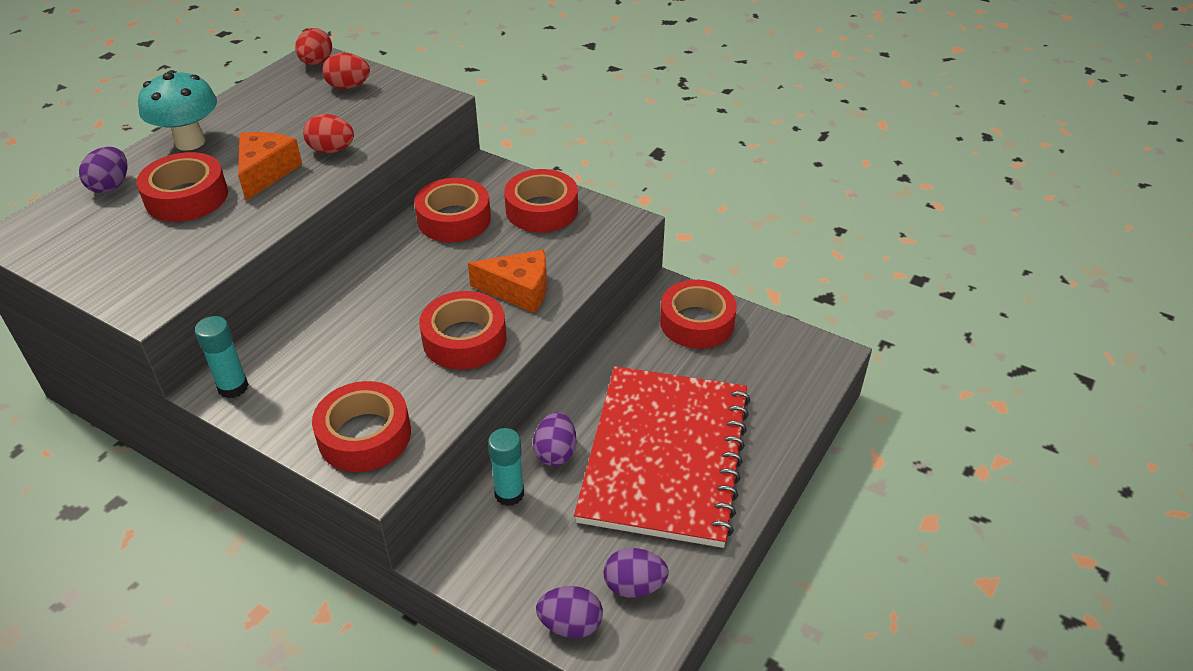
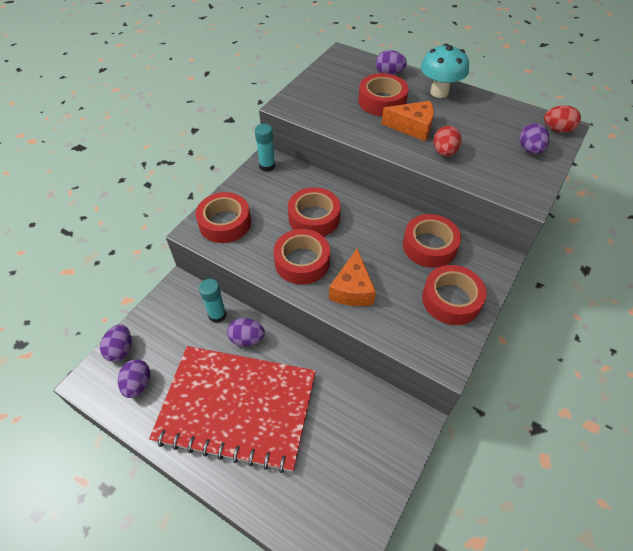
camera: 90 degrees right, 10 degrees up
(348, 87) = (529, 150): red egg -> purple egg
(697, 322) = (378, 440): red tape -> red tape (314, 218)

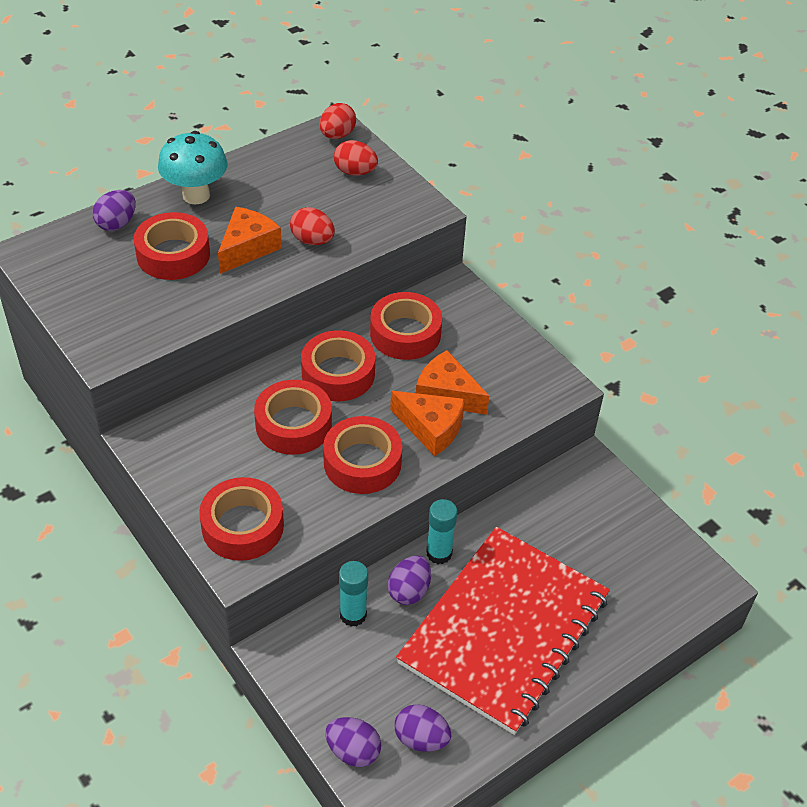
camera: 70 degrees left, 5 degrees down
(267, 166) = (156, 443): turquoise glue stick -> turquoise glue stick (439, 553)
(389, 288) = (447, 394): none -> orange cheese
(451, 299) = (490, 349): red tape -> red tape (338, 373)
(529, 150) = (355, 172): purple egg -> red egg

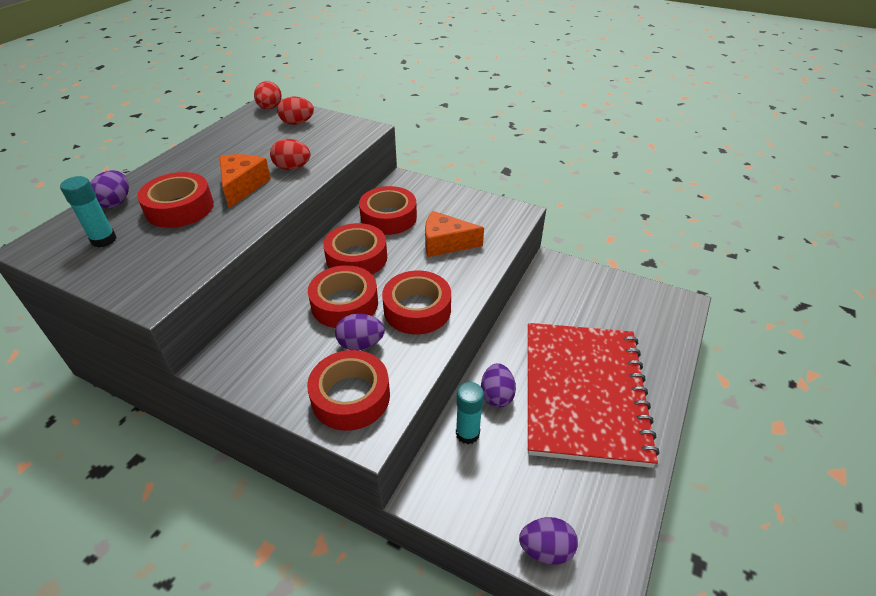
camera: 25 degrees left, 5 degrees down
(196, 195) = (178, 167): turquoise mushroom -> none
(421, 738) = (589, 508): purple egg -> purple egg (361, 344)
(431, 428) = (451, 268): orange cheese -> none
(439, 553) = (498, 359): turquoise glue stick -> turquoise glue stick (104, 240)

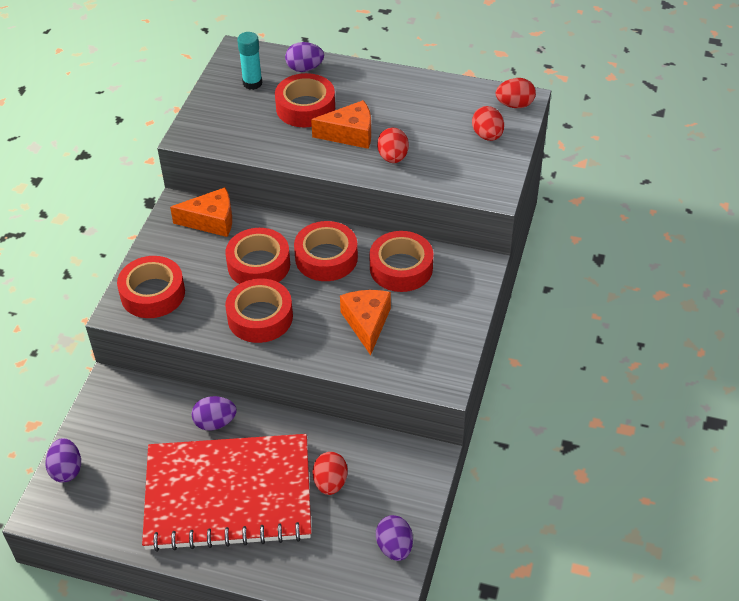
camera: 80 degrees right, 5 degrees up
(259, 335) = (211, 221): none -> orange cheese
(361, 344) = (210, 287): purple egg -> purple egg (394, 547)
(467, 433) = (170, 405): turquoise glue stick -> none
(572, 321) = (330, 482): none -> red egg

